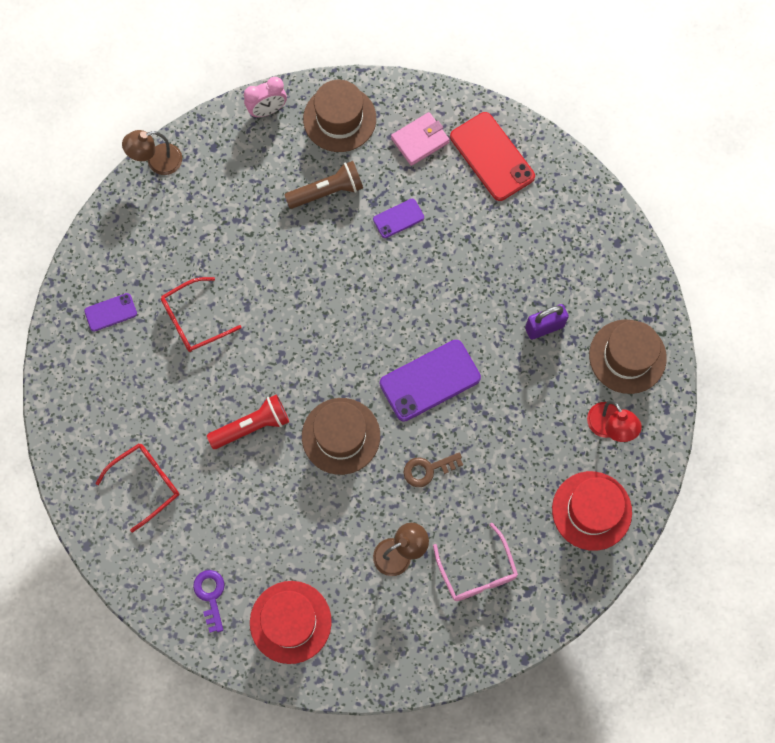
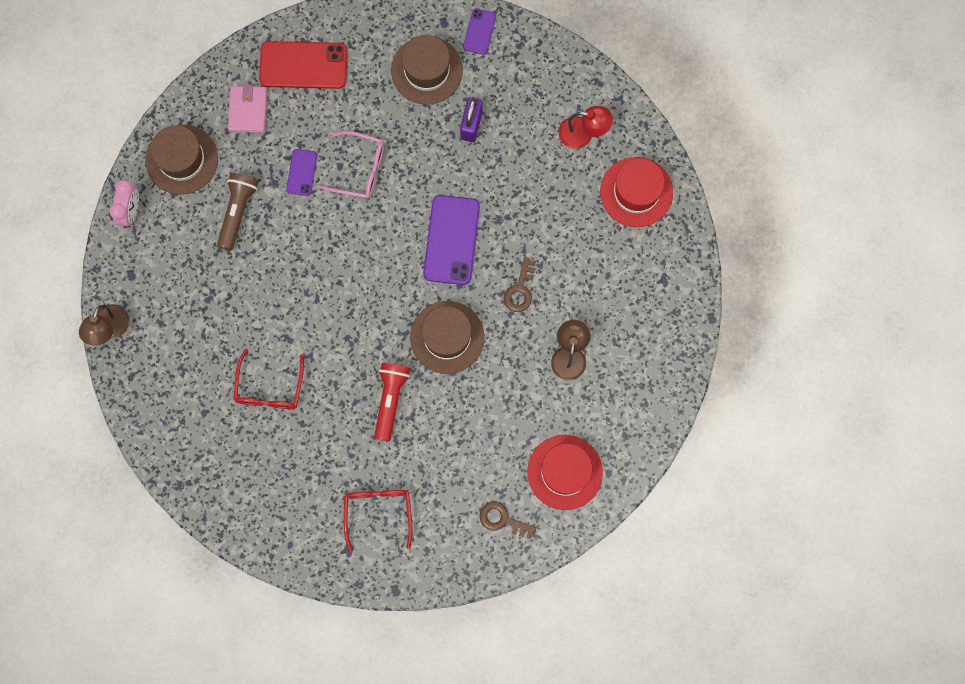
camera: 55 degrees left, 5 degrees up
(110, 312) = (214, 450): purple phone -> purple phone (479, 31)
(210, 595) = (502, 519): purple key -> brown key
(477, 572) = (623, 307): pink glasses -> pink glasses (359, 169)
(627, 356) = (538, 81): brown hat -> brown hat (426, 70)

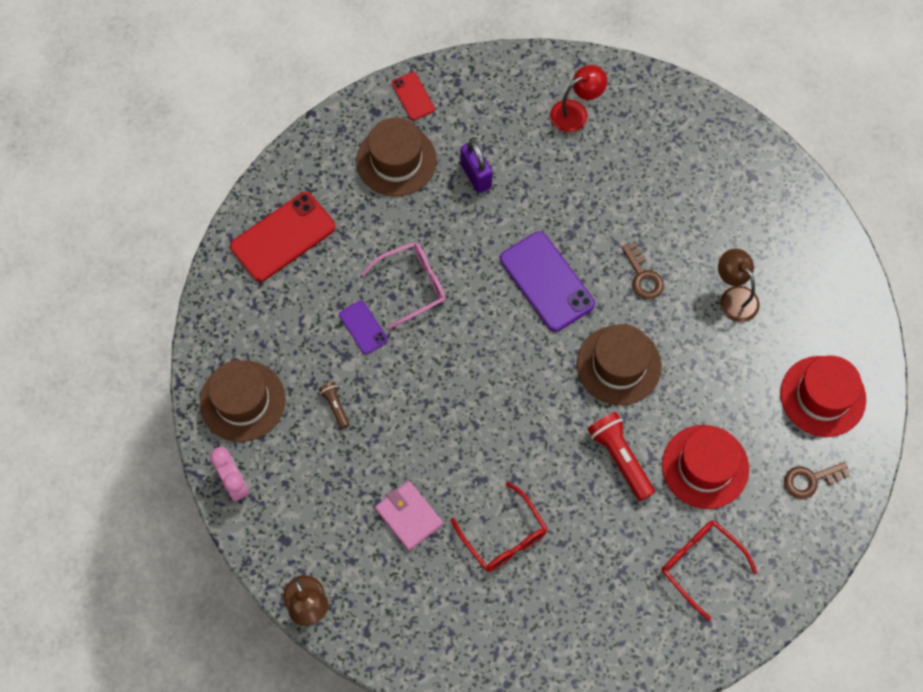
camera: 40 degrees left, 10 degrees down
(237, 212) = (335, 406): brown flashlight -> brown flashlight, size x0.53
(248, 110) = (266, 312): pink wallet -> pink wallet (409, 516)
(479, 31) = (413, 96): purple phone -> red phone
(636, 192) = (663, 124): red hat -> red hat (705, 466)

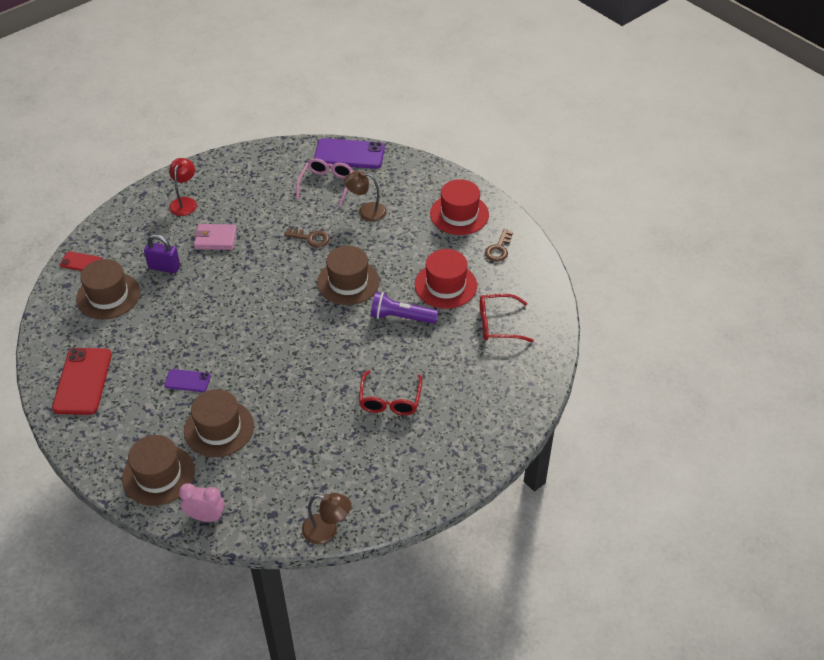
camera: 50 degrees left, 20 degrees down
(335, 406) = (219, 428): brown flashlight -> brown hat
(409, 516) = (328, 438): pink wallet -> pink wallet (215, 239)
(412, 285) = (191, 340): pink glasses -> pink glasses (326, 184)
(504, 536) = (390, 400): red glasses -> red glasses turned 90 degrees clockwise
(546, 282) = (264, 279): purple phone -> purple phone (349, 154)
(620, 458) = (401, 317): red flashlight -> purple flashlight

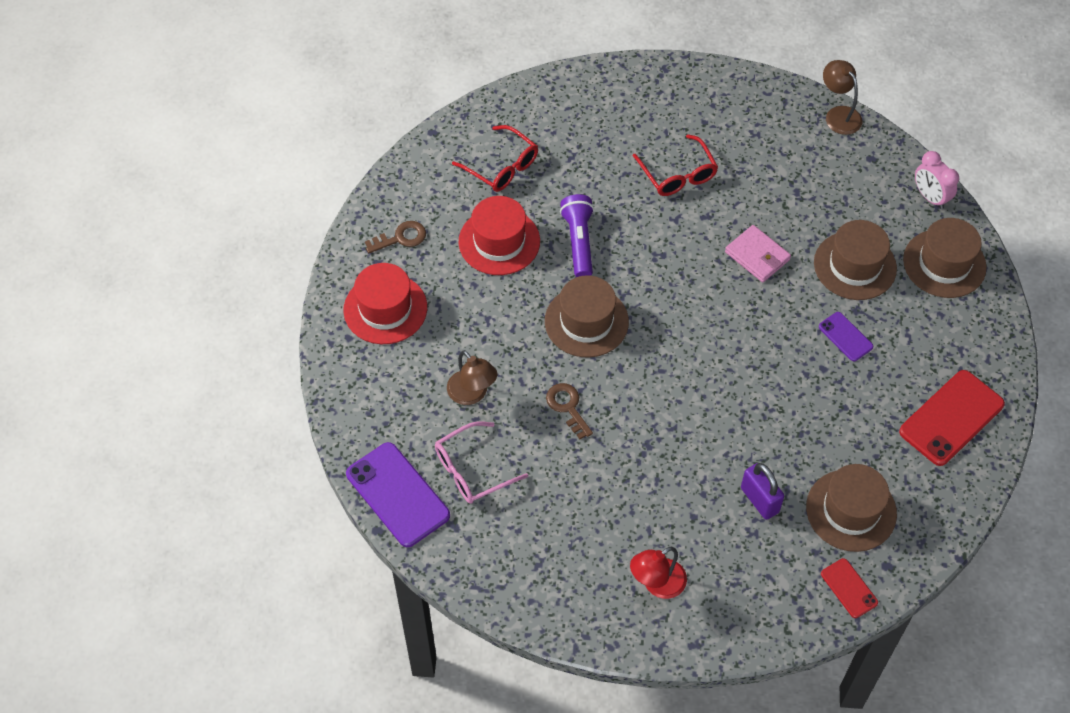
camera: 135 degrees left, 10 degrees up
(215, 239) = (669, 494): pink wallet -> pink wallet (757, 256)
(390, 400) = (678, 175): red glasses -> red glasses turned 105 degrees clockwise
(401, 317) = (579, 242): purple flashlight -> purple flashlight turned 150 degrees counterclockwise

